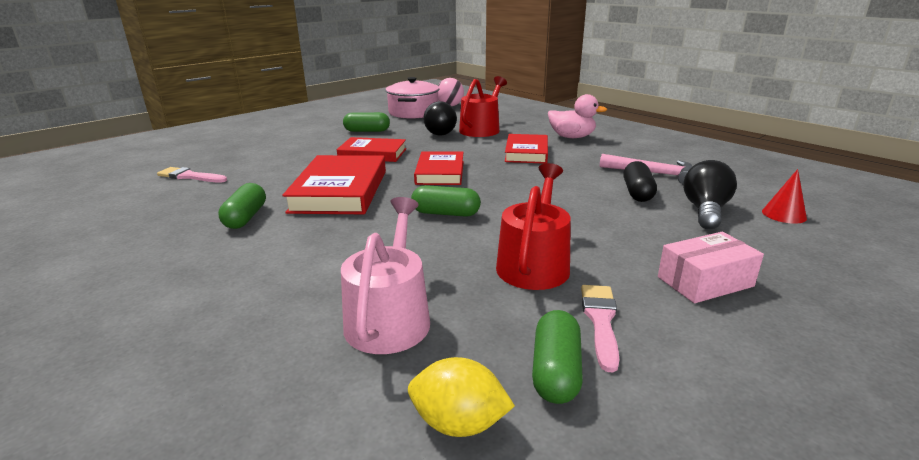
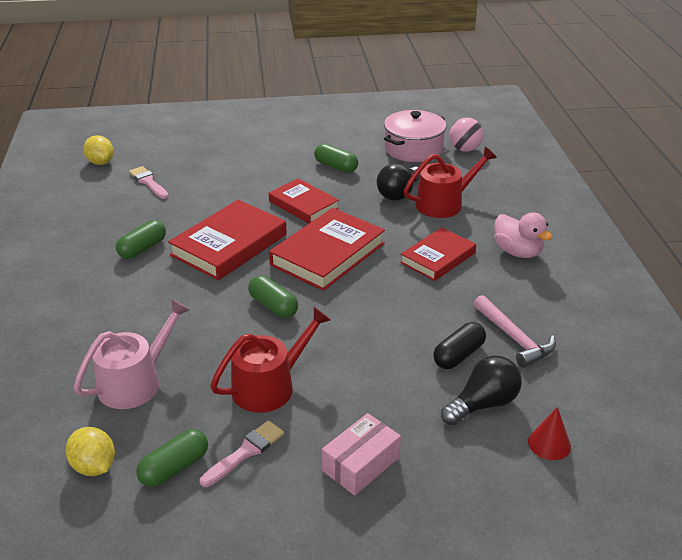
camera: 35 degrees right, 10 degrees up
(111, 177) = (101, 162): none -> yellow lemon
(440, 172) = (328, 254): red book -> red book, size x1.54
(705, 282) = (361, 464): pink box -> pink box turned 60 degrees counterclockwise

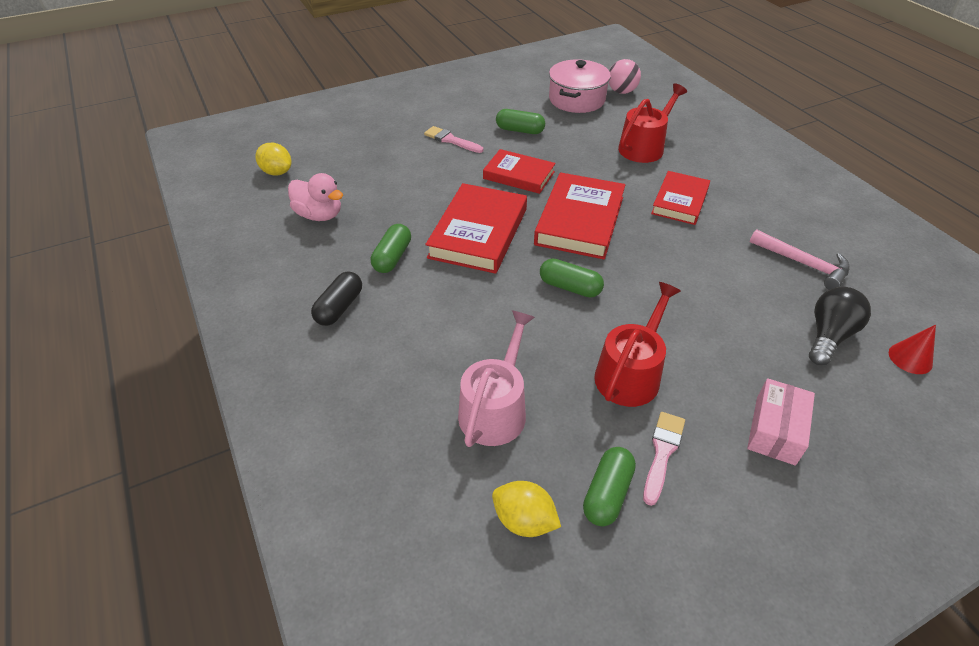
camera: 20 degrees left, 10 degrees up
(148, 182) = (345, 183): pink brush -> pink brush (451, 140)
(399, 193) = (597, 145): black light bulb -> none
(458, 355) = (771, 293): black capsule -> black capsule (339, 307)
(517, 252) = (741, 180): pink duck -> pink duck (319, 215)

